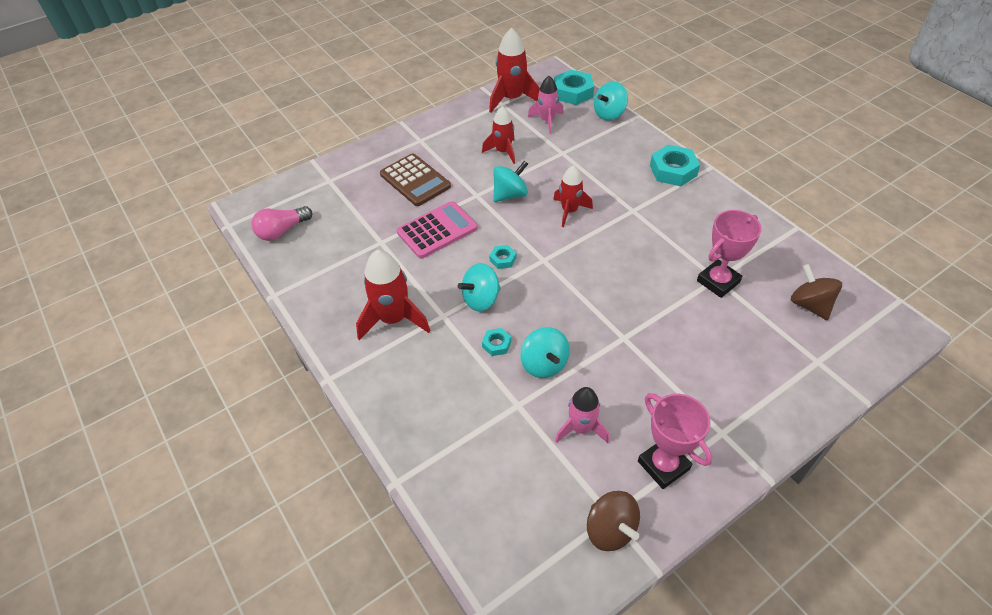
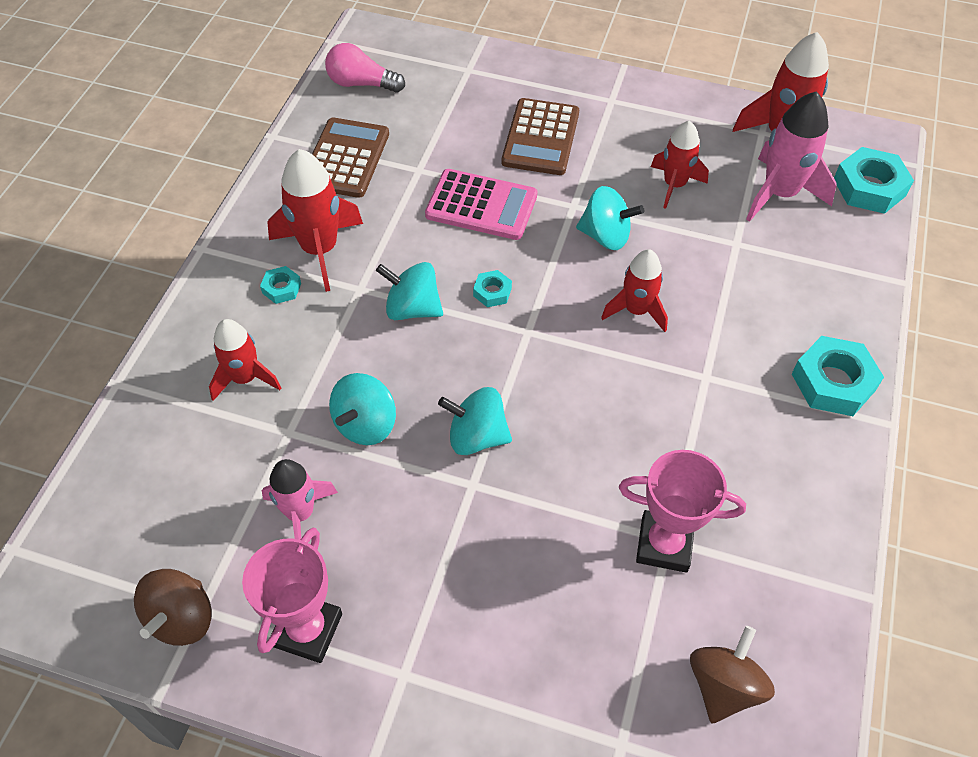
camera: 50 degrees right, 5 degrees up
(334, 269) = (346, 158): none -> brown calculator
(457, 407) = (245, 378): none -> red rocket
(496, 344) = (359, 362): turquoise nut -> turquoise nut (281, 288)
(547, 121) = (780, 194): pink rocket -> pink rocket, size x1.52
(609, 114) = (870, 249): turquoise spinning top -> turquoise spinning top (476, 436)

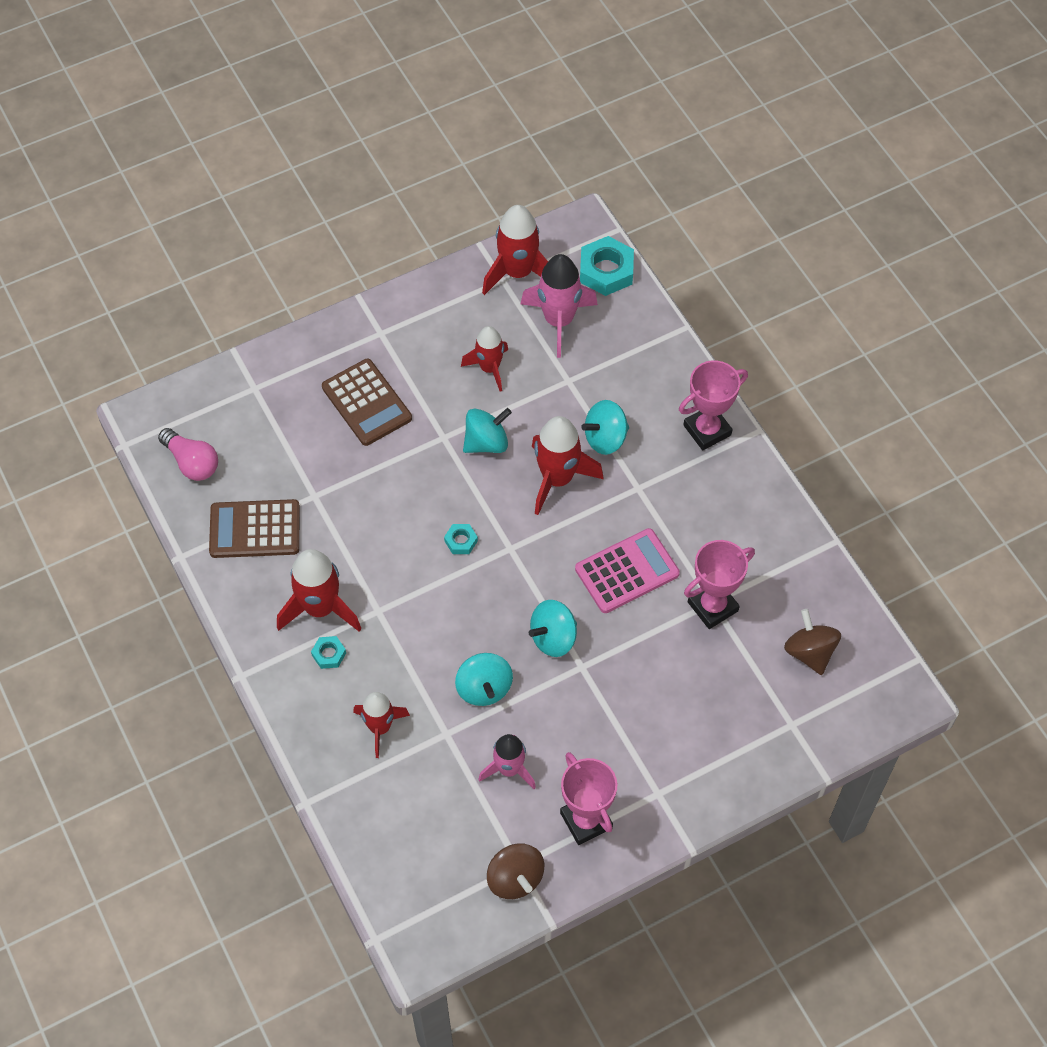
camera: 45 degrees left, 5 degrees up
(346, 158) = (255, 529): brown calculator -> brown calculator turned 60 degrees counterclockwise
(361, 84) = (192, 462): pink light bulb -> pink light bulb turned 105 degrees counterclockwise
(412, 308) = (426, 594): turquoise spinning top -> turquoise spinning top (605, 438)
(481, 205) = (386, 487): pink calculator -> pink calculator (627, 571)
(636, 310) = (557, 479): red rocket -> red rocket, size x1.52
(833, 382) = (707, 430): turquoise nut -> pink trophy

